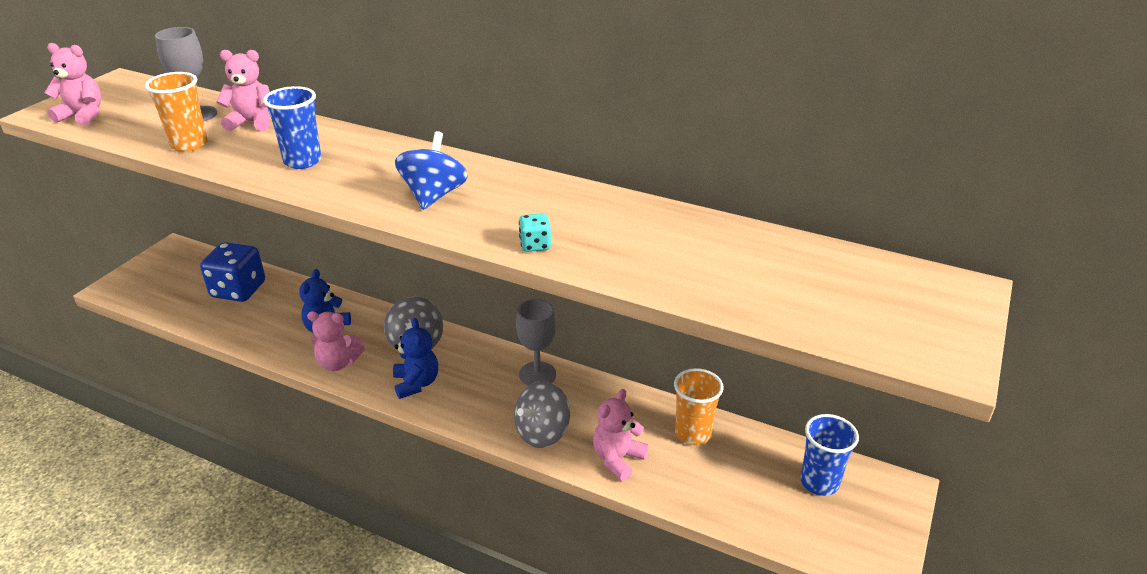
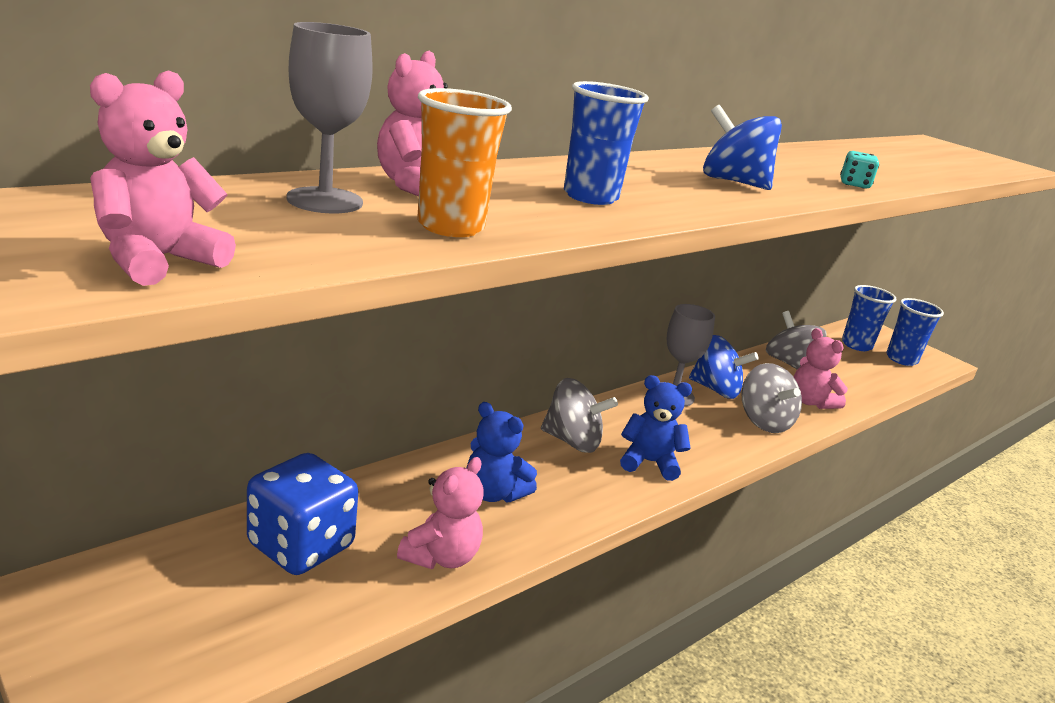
camera: 70 degrees left, 10 degrees down
(338, 363) = (573, 503): pink teddy bear -> pink teddy bear (441, 557)
(575, 395) = (716, 389): none -> blue spinning top
(693, 434) = (789, 363): orange cup -> grey spinning top
(829, 526) = (901, 359): none -> blue cup

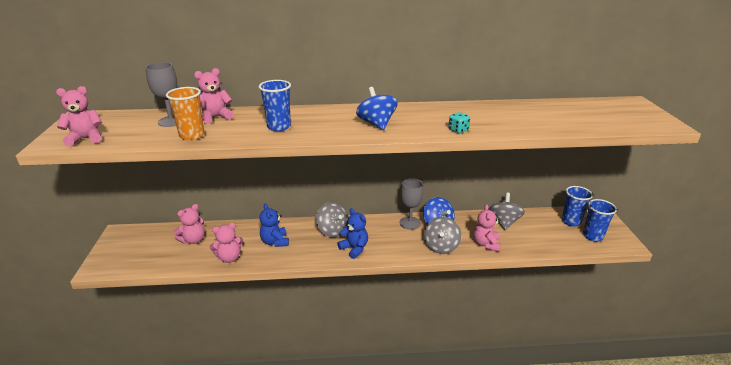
camera: 40 degrees right, 5 degrees up
(301, 546) = (193, 240): blue dice -> pink teddy bear

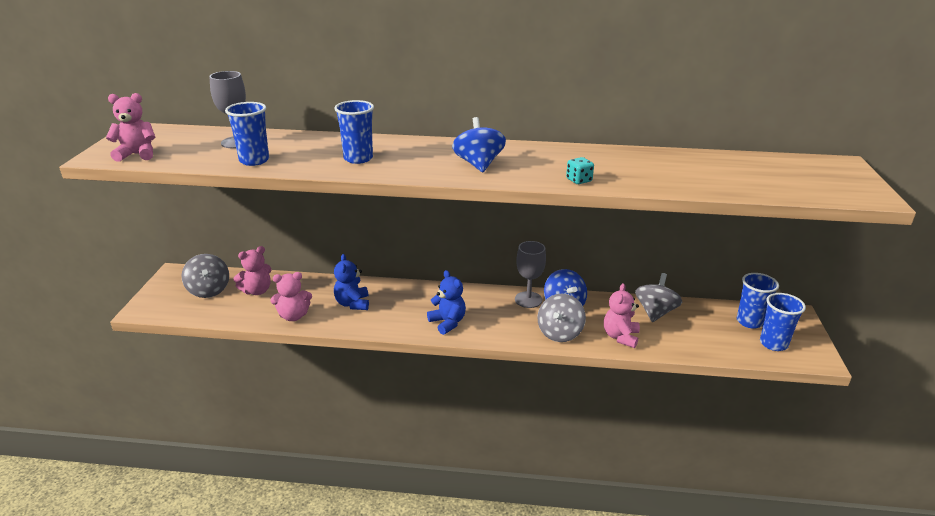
camera: 10 degrees right, 0 degrees up
(192, 135) = (254, 160): orange cup -> blue cup
(215, 117) = (288, 141): pink teddy bear -> none
(333, 231) = (427, 298): grey spinning top -> grey spinning top (209, 290)

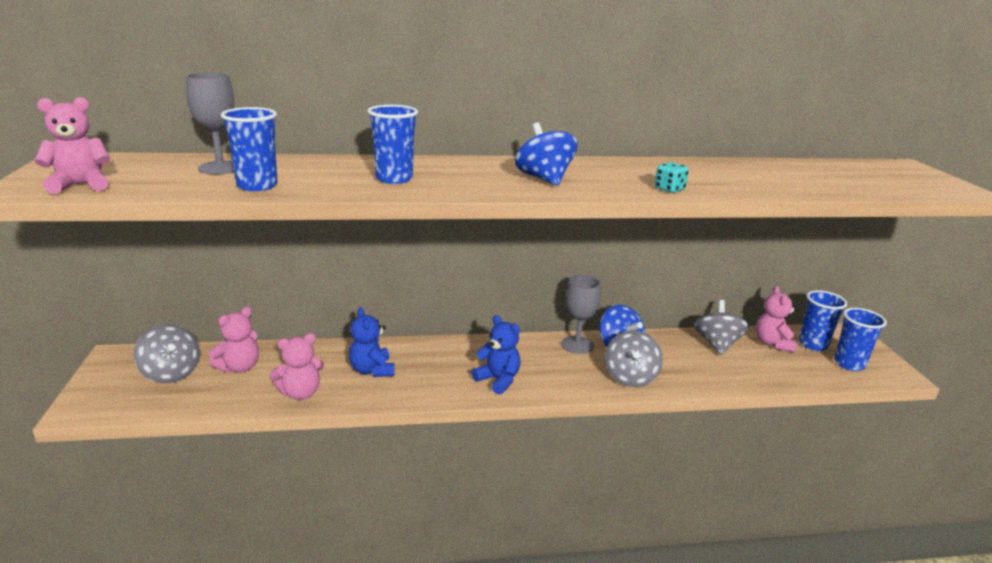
camera: 15 degrees left, 5 degrees down
(620, 337) = (696, 374): pink teddy bear -> pink teddy bear (772, 343)

